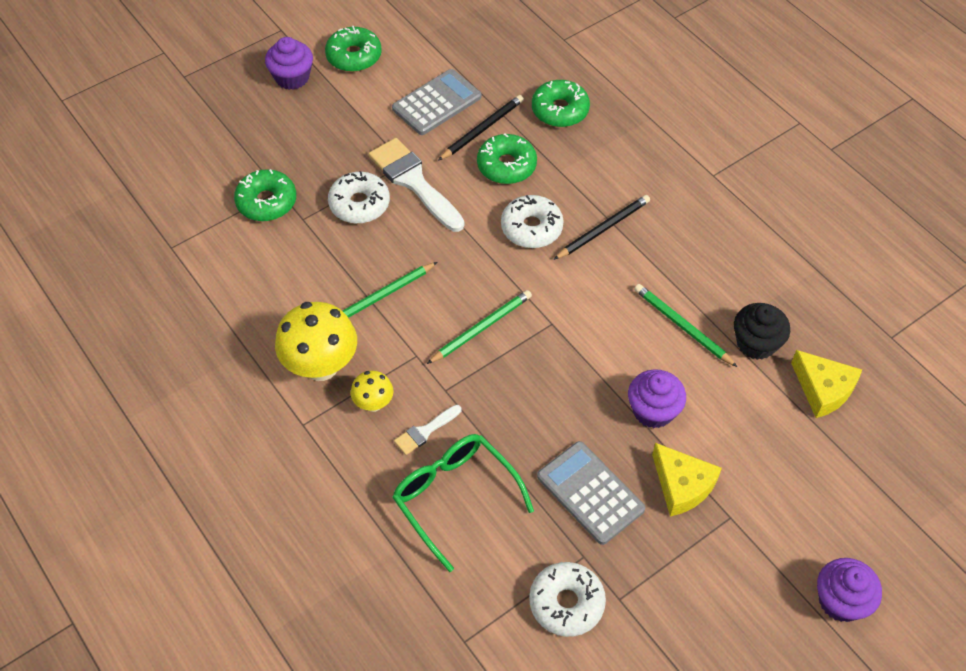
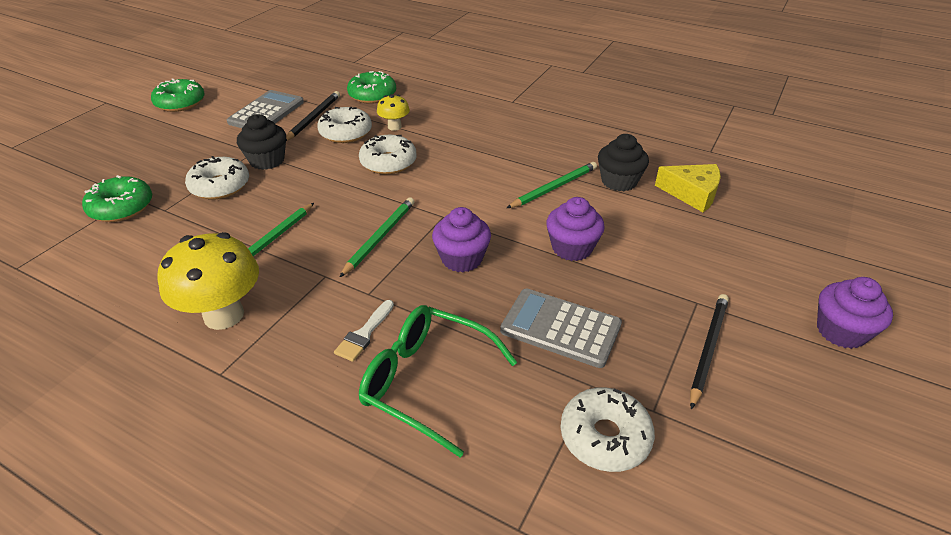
camera: 25 degrees left, 15 degrees down
(292, 77) = (125, 125): purple cupcake -> purple cupcake (462, 259)
(373, 403) = (296, 328): yellow mushroom -> yellow mushroom (394, 127)
(414, 182) = (267, 160): white brush -> black cupcake
(506, 166) = (346, 133): green donut -> white donut
(603, 229) = (449, 148): black pencil -> black pencil (707, 349)
(682, 326) = (554, 187): green pencil -> green pencil turned 120 degrees clockwise
(682, 485) = (637, 293): yellow cheese -> none

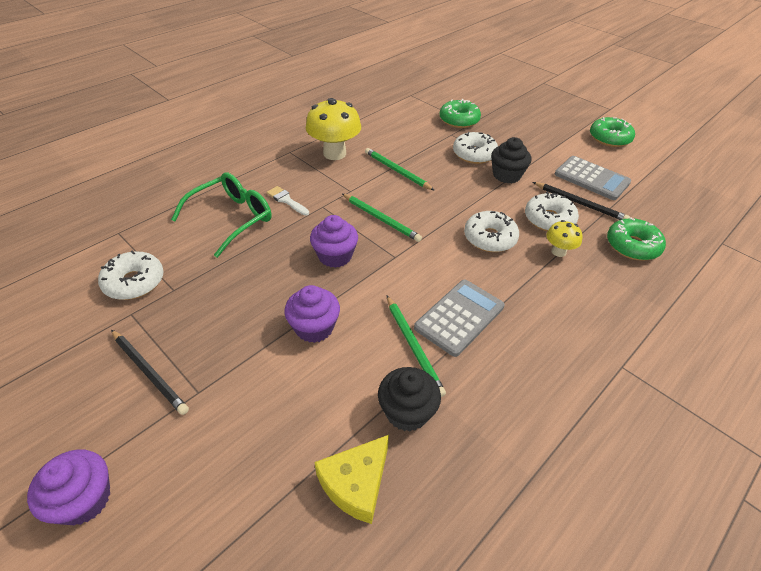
camera: 105 degrees right, 5 degrees up
(560, 328) = (231, 290): grey calculator -> grey calculator (459, 317)

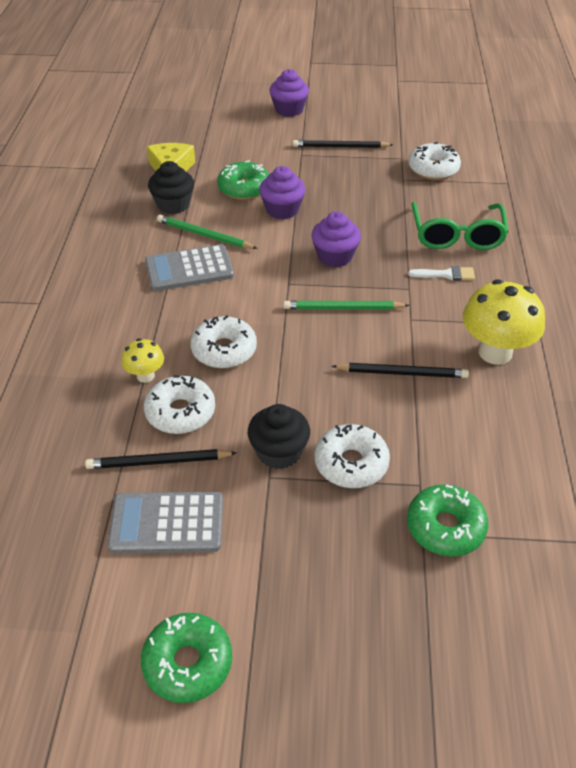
camera: 140 degrees right, 0 degrees up
(397, 171) = (402, 373): green pencil -> black pencil
(459, 317) = (189, 269): grey calculator -> grey calculator turned 75 degrees clockwise
(632, 246) = (68, 432): green donut -> green donut (244, 188)

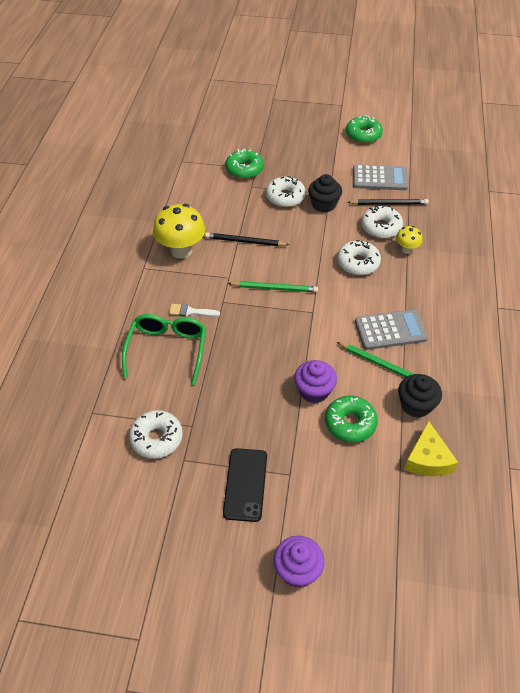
camera: 175 degrees left, 5 degrees up
(335, 256) = (273, 335): purple cupcake -> none
(340, 147) = (245, 484): black pencil -> black phone

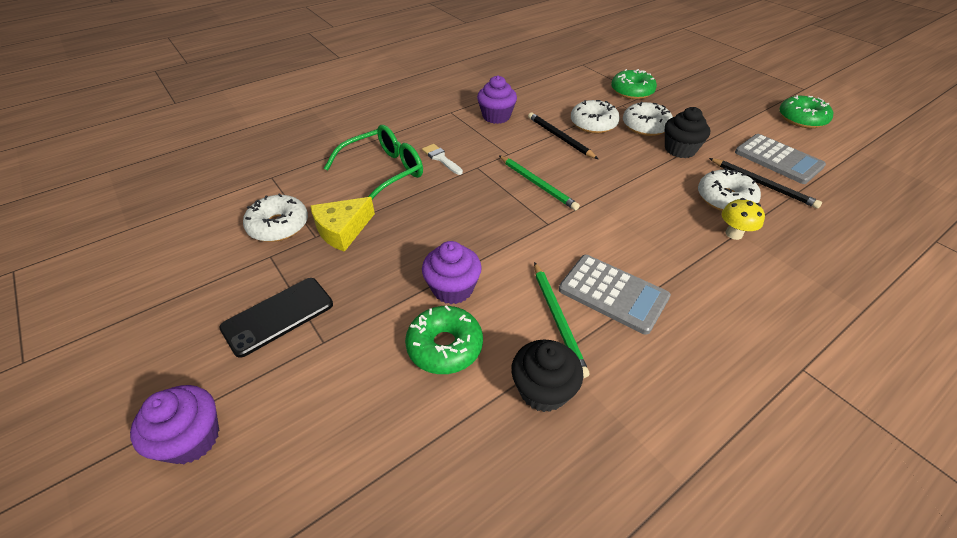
camera: 45 degrees right, 5 degrees down
(181, 250) = (496, 116): yellow mushroom -> purple cupcake
(358, 263) = (655, 213): white donut -> white donut (593, 124)
(427, 459) = (477, 462): yellow cheese -> yellow cheese (342, 230)

